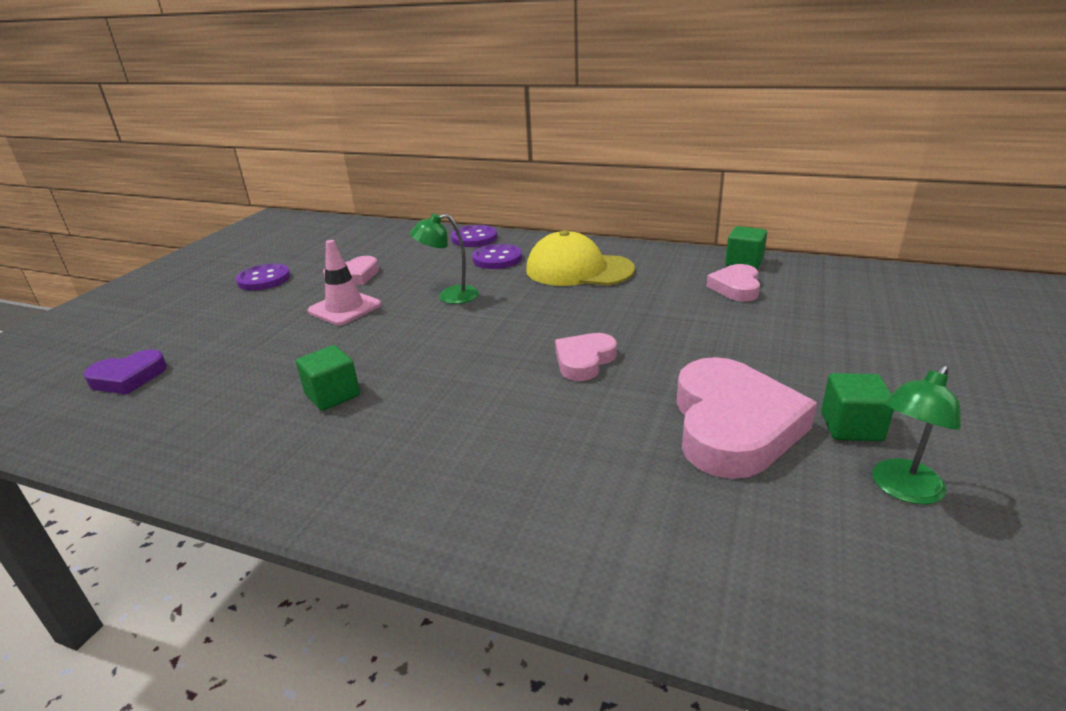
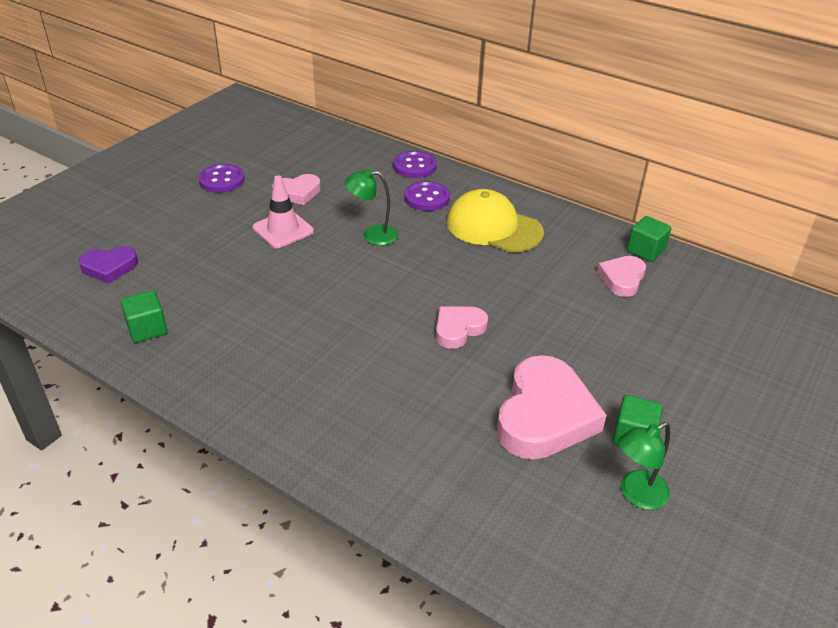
camera: 10 degrees right, 10 degrees up
(332, 395) = (257, 319): green cube -> green cube (147, 329)

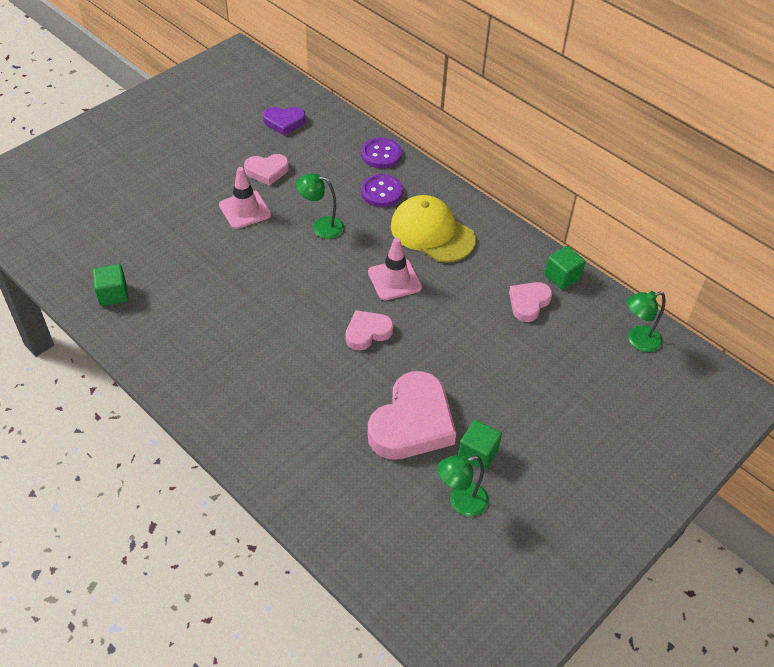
camera: 10 degrees right, 10 degrees up
(109, 267) = (92, 229): purple heart -> purple heart (284, 122)
(222, 180) = (203, 148): purple button -> none
(470, 275) = (394, 280): none -> pink traffic cone
(751, 299) = (638, 341): none -> green lamp

